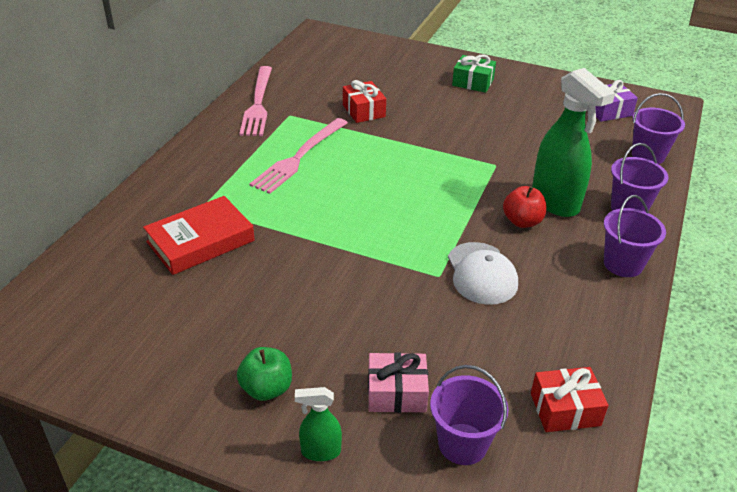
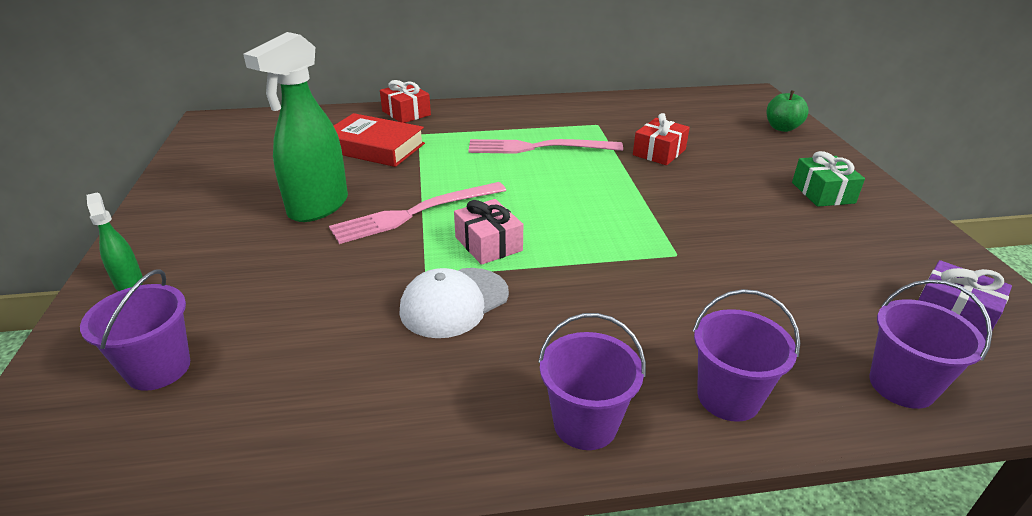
camera: 60 degrees right, 5 degrees down
(258, 103) = (594, 107): pink fork -> pink fork (415, 213)
(266, 389) = (202, 232): green apple -> green apple (782, 128)
(396, 393) = (223, 302): pink gift -> pink gift (488, 244)
(522, 221) = (584, 305): red apple -> none
(555, 202) = (658, 321): green spray bottle -> green spray bottle (318, 207)
(565, 409) = (241, 439): red gift -> red gift (406, 113)

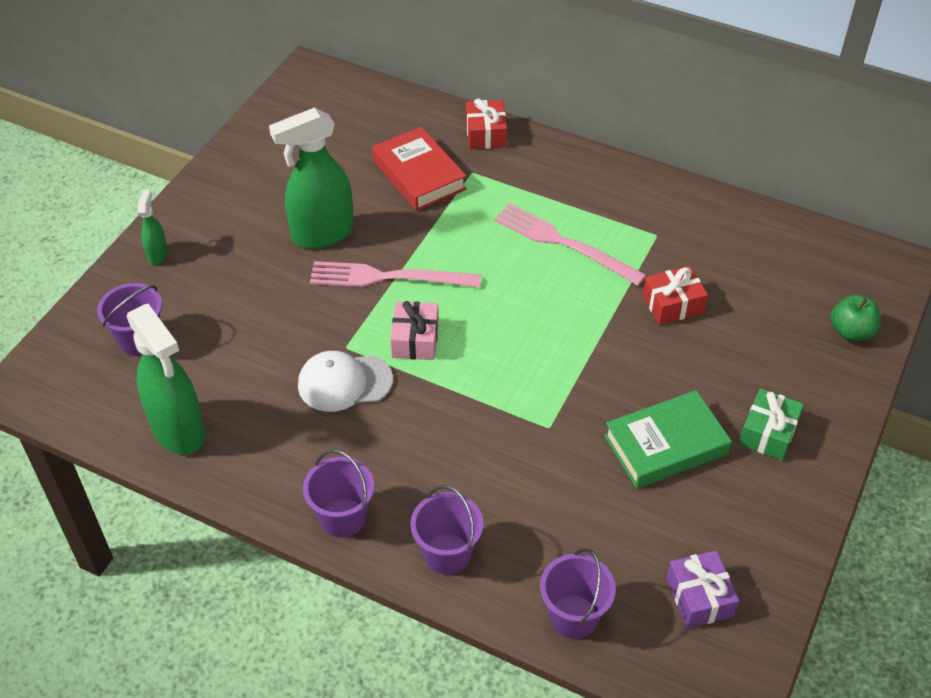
camera: 35 degrees right, 15 degrees up
(288, 439) = (178, 430): none -> green spray bottle
(774, 228) = (665, 445): none -> green book

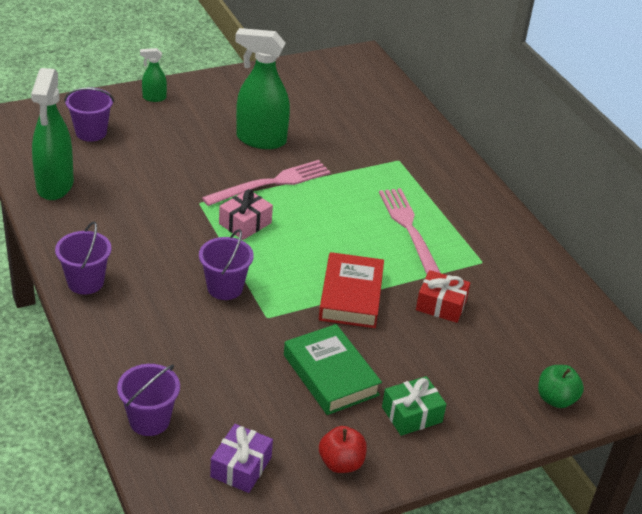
camera: 35 degrees right, 10 degrees down
(157, 254) = (154, 98): green spray bottle -> green spray bottle turned 135 degrees counterclockwise
(344, 382) = (174, 219): white cap -> none
(388, 277) = (271, 183): pink fork -> pink fork turned 105 degrees clockwise
(418, 175) = (361, 143): red book -> red book (350, 296)
(447, 554) = (119, 338): purple bucket -> purple bucket (225, 288)
(486, 134) = (436, 145): red gift -> none
(665, 445) = (330, 375): green book -> green book turned 45 degrees clockwise
(768, 525) = (341, 463): none -> red apple

